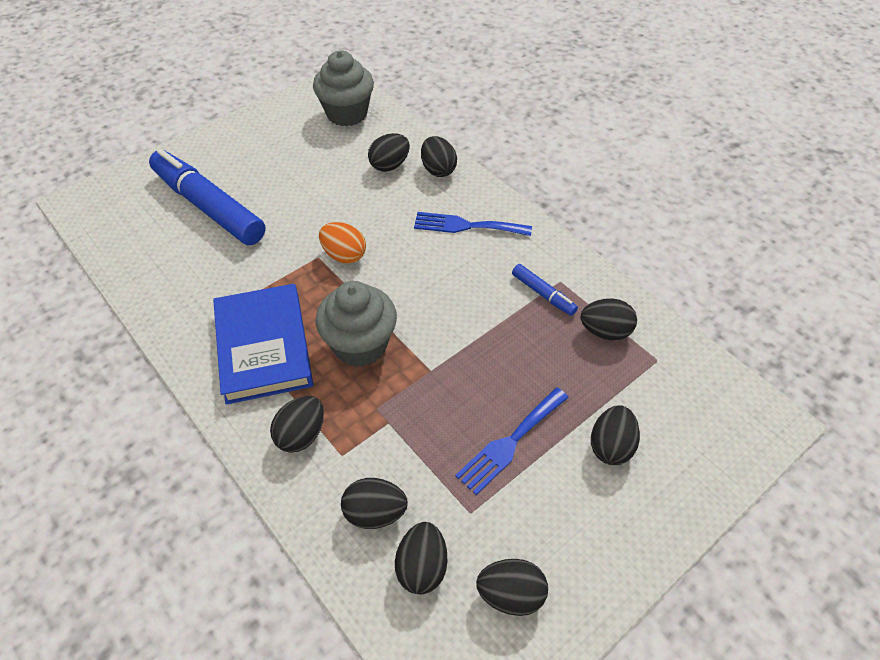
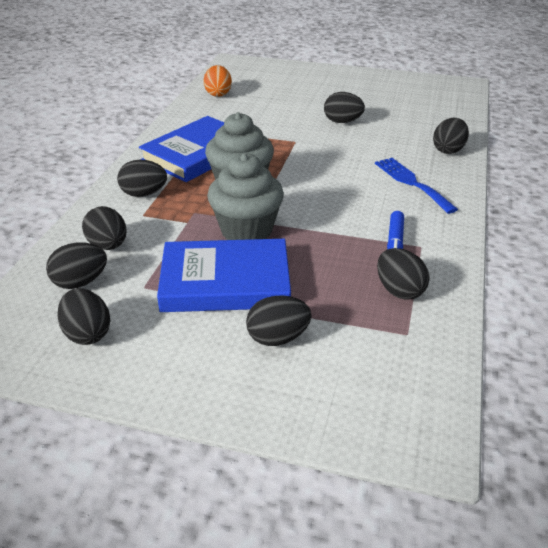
camera: 55 degrees right, 15 degrees down
(208, 206) = (284, 93): blue marker -> none
(344, 255) = (310, 149): orange egg -> orange egg (218, 94)
(347, 113) = (440, 98): grey cupcake -> grey cupcake (246, 230)
(390, 165) = (419, 131): black egg -> black egg (342, 122)
(510, 442) = (225, 282): blue fork -> blue book

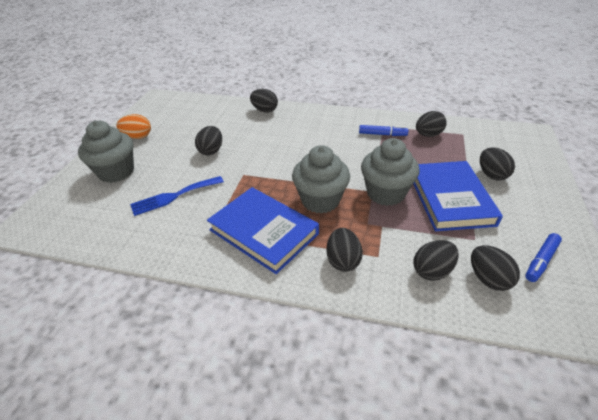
camera: 90 degrees left, 5 degrees up
(87, 333) = (541, 261): black egg -> blue marker
(218, 94) = (120, 230): orange egg -> orange egg (138, 137)
(303, 82) = (116, 172): none -> grey cupcake
(411, 182) = (309, 125): blue fork -> blue fork (174, 196)

